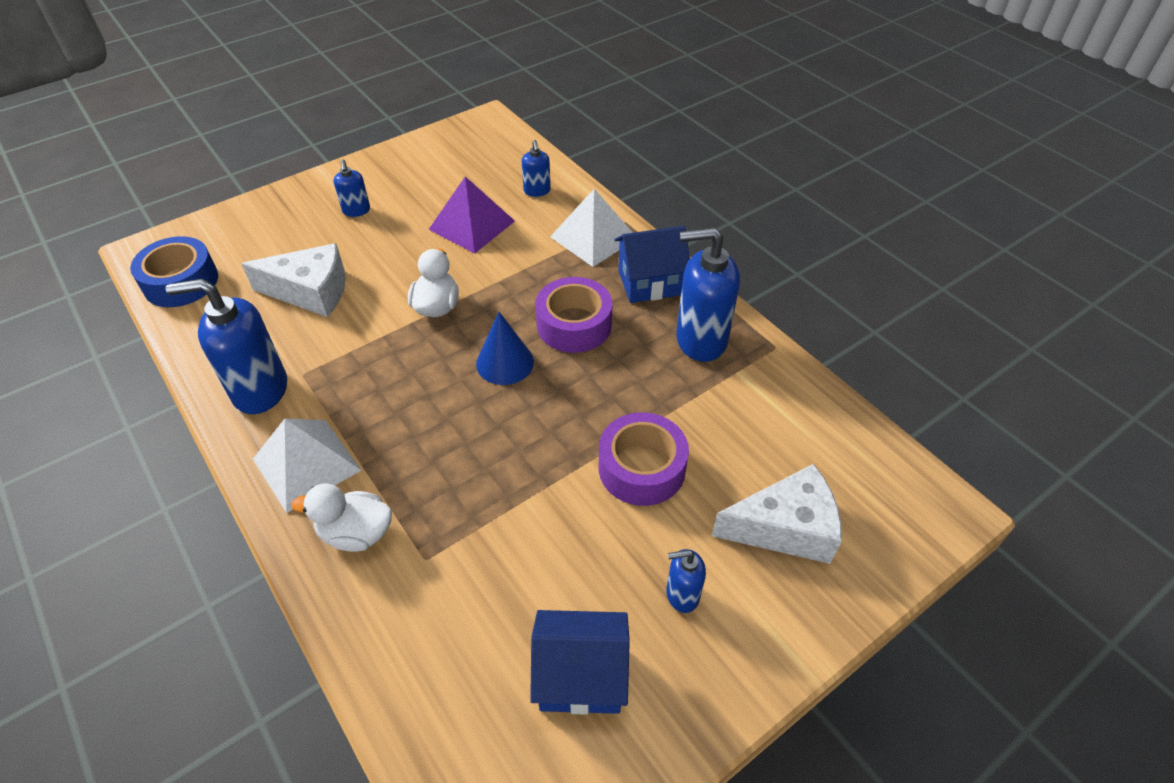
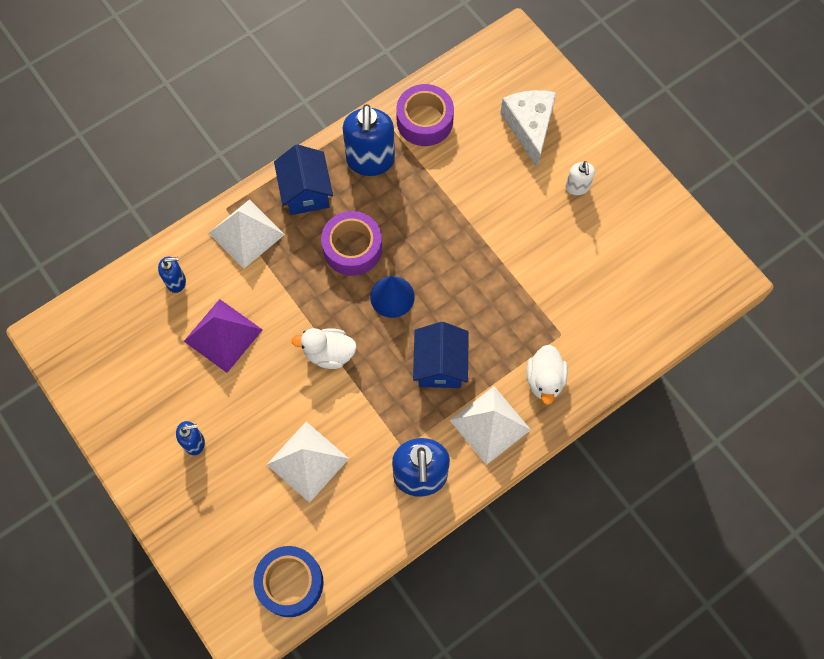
camera: 90 degrees left, 20 degrees up
(311, 292) = (307, 461): white cheese -> white pyramid
(580, 676) = (630, 242): blue house -> blue house (440, 365)
(641, 468) = (487, 205): purple tape -> purple tape (424, 121)
(682, 594) = (577, 187): blue soap dispenser -> white soap dispenser

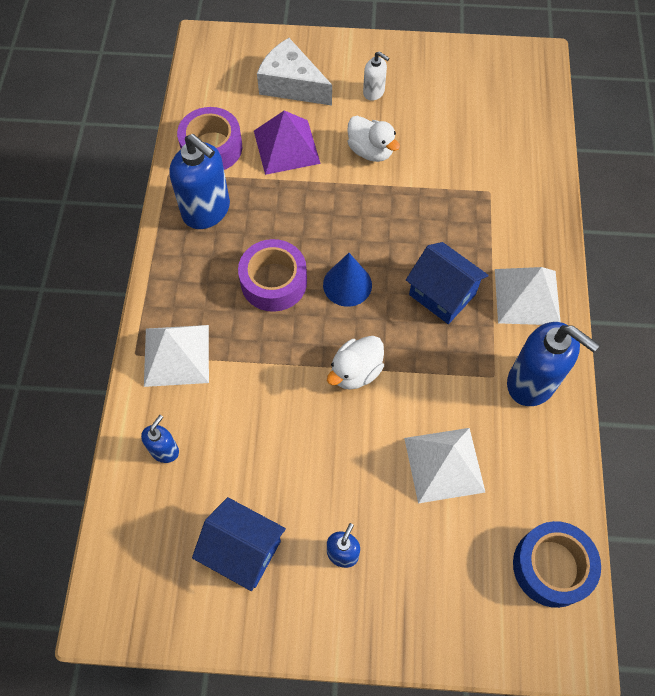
camera: 50 degrees left, 5 degrees down
(223, 335) = (257, 448): purple pyramid -> purple pyramid (286, 146)
(306, 192) = (185, 279): blue house -> blue house (243, 550)
(544, 380) = (520, 230): white duck -> white duck (370, 151)

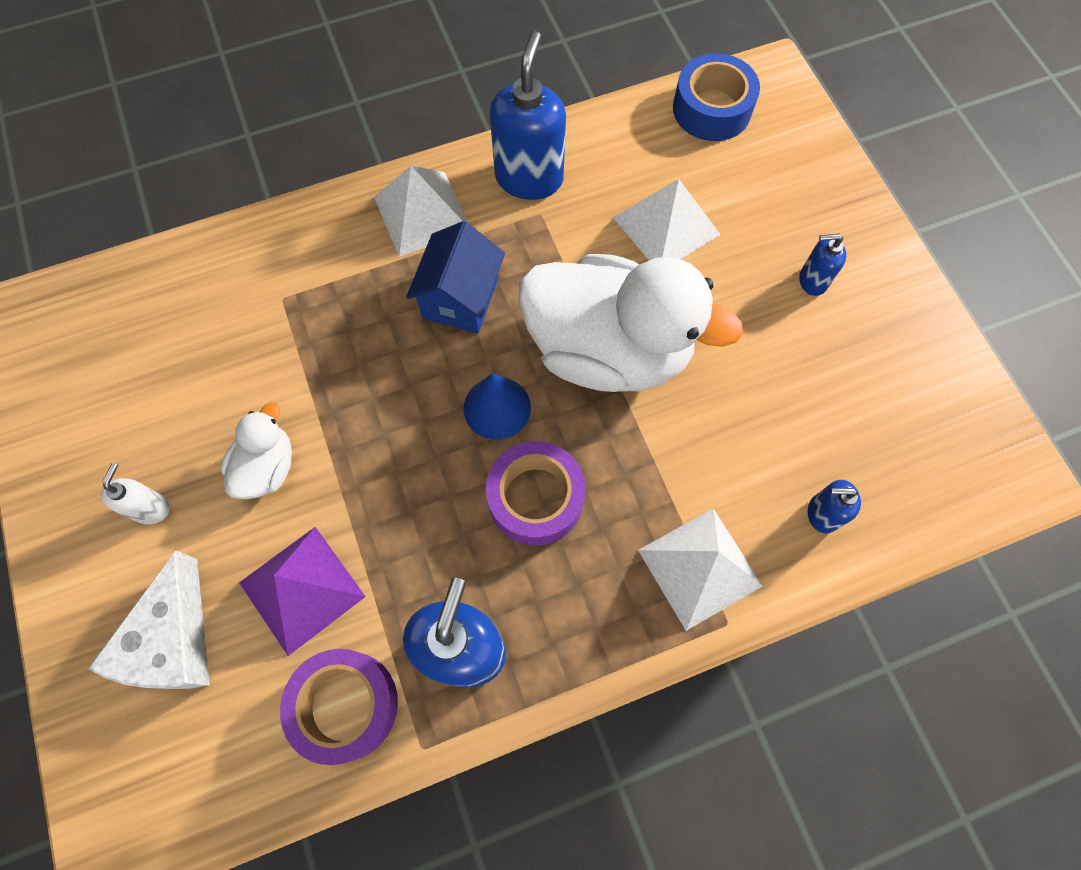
camera: 115 degrees left, 5 degrees up
(243, 550) = (871, 374): blue house -> none
(355, 371) = (608, 350): white duck -> white duck, size x2.21

